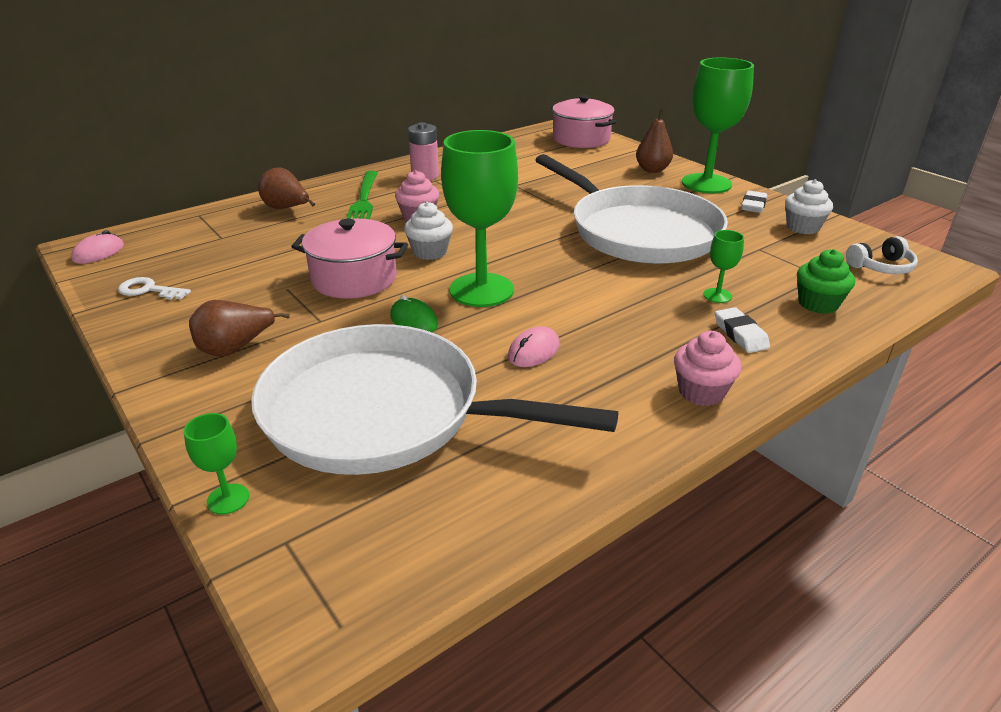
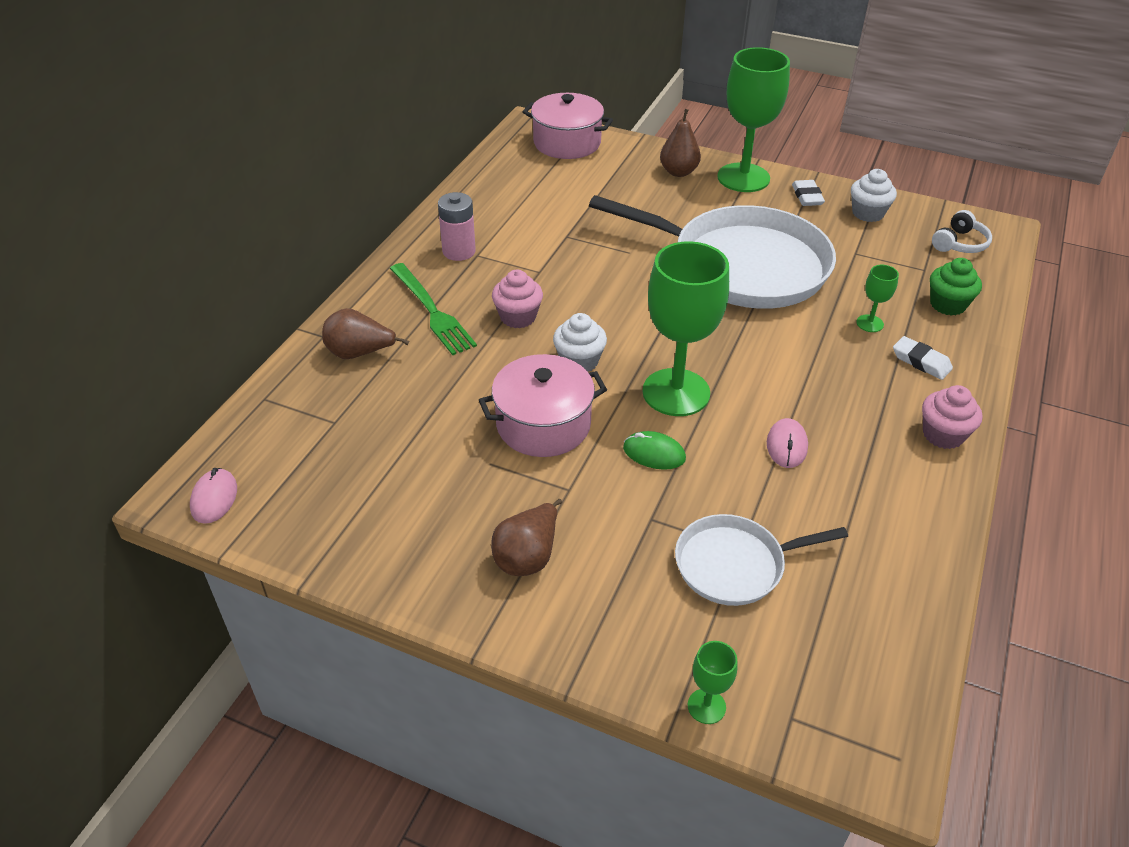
camera: 30 degrees left, 10 degrees up
(149, 290) = (346, 525): white key -> none
(383, 413) = (734, 565): white pan -> white pan, size x0.51

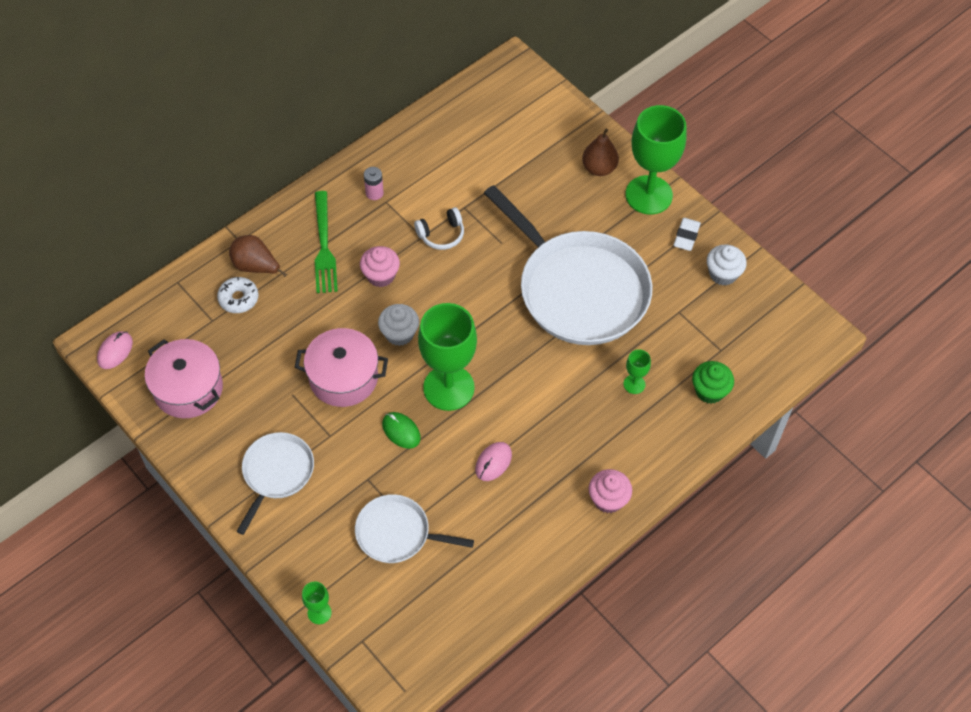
camera: 25 degrees right, 15 degrees up
(356, 390) = (238, 298): none -> white donut
(459, 251) = (374, 193): pink battery -> pink battery, size x0.67
(528, 556) = (276, 473): brown pear -> white pan
(567, 143) = (528, 99): pink pot -> pink pot (188, 389)
(921, 361) = (644, 433): white eraser -> none
(959, 243) = (773, 335): white headphones -> white headphones (441, 234)

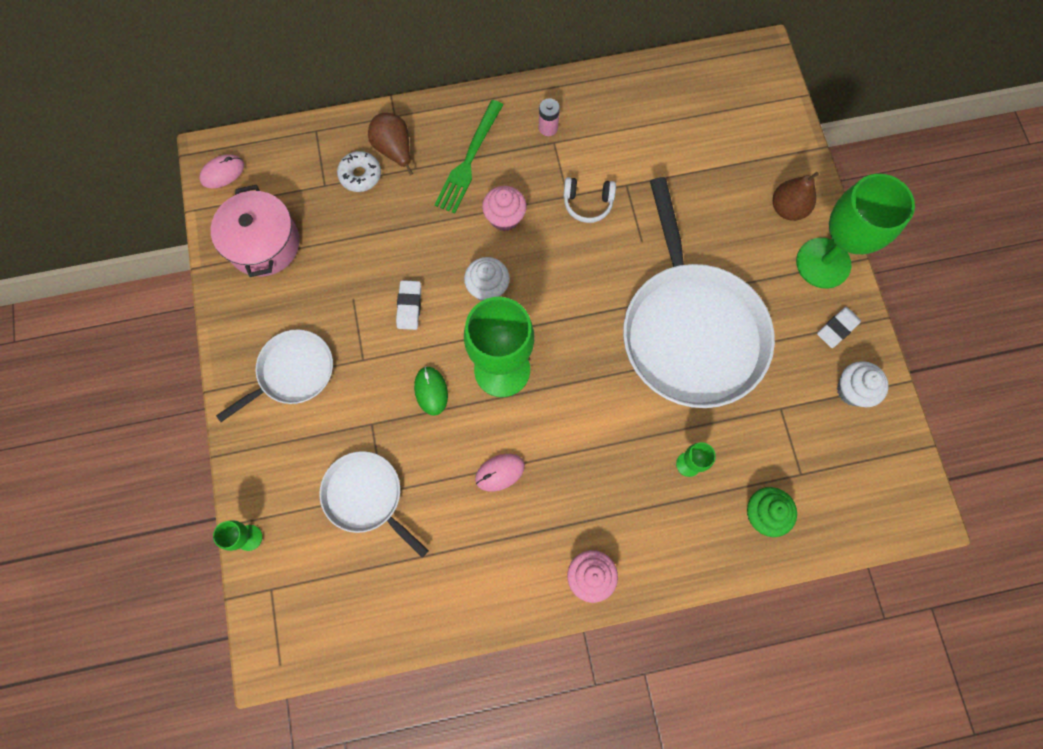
camera: 30 degrees right, 15 degrees up
(343, 377) = (409, 306): pink pot -> white eraser

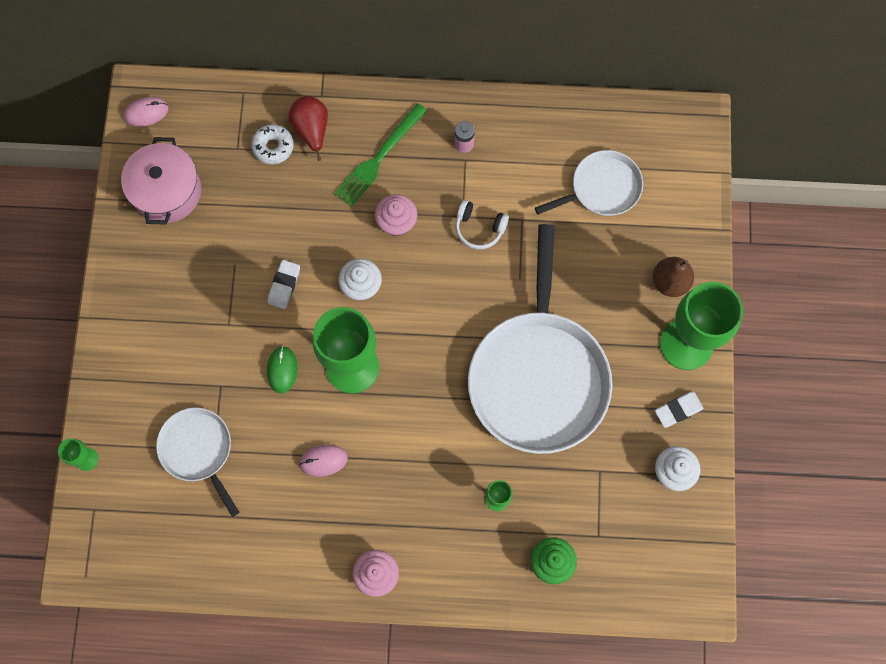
camera: 15 degrees right, 0 degrees up
(293, 372) = (162, 319): white pan -> white pan (602, 188)
(394, 150) = (312, 130): brown pear -> red pear

